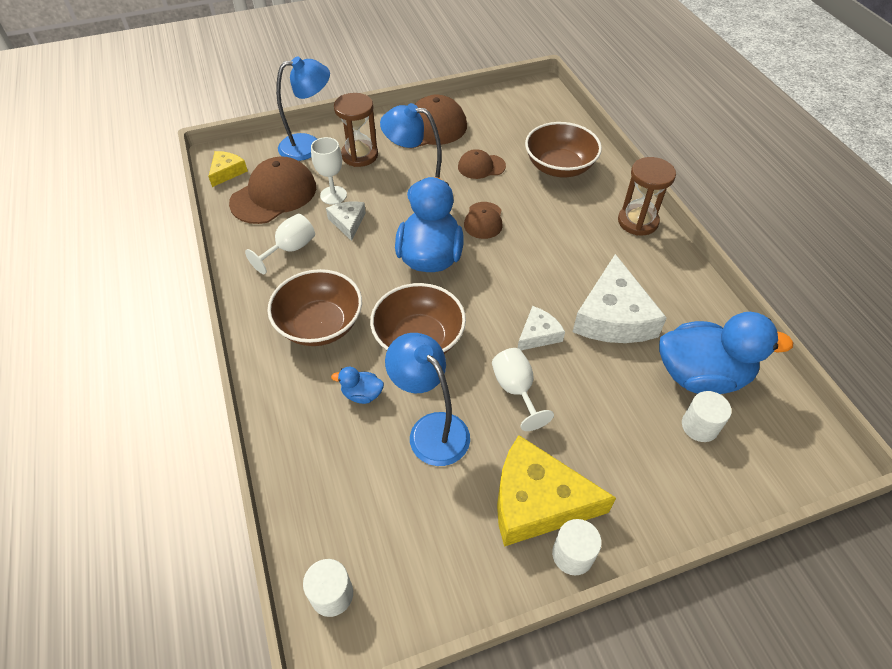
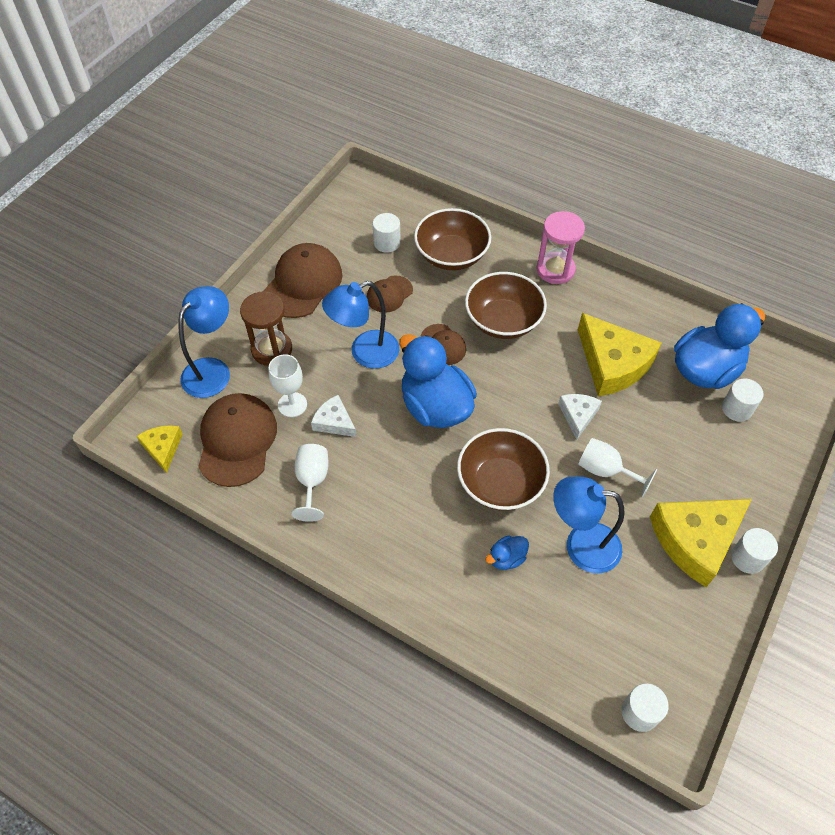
camera: 40 degrees left, 5 degrees up
(320, 325) = (413, 528): brown bowl -> brown bowl (503, 321)
(517, 134) = (387, 243): none -> white cylinder
(613, 316) = (612, 364): white cheese -> yellow cheese
(637, 222) = (555, 270): brown hourglass -> pink hourglass

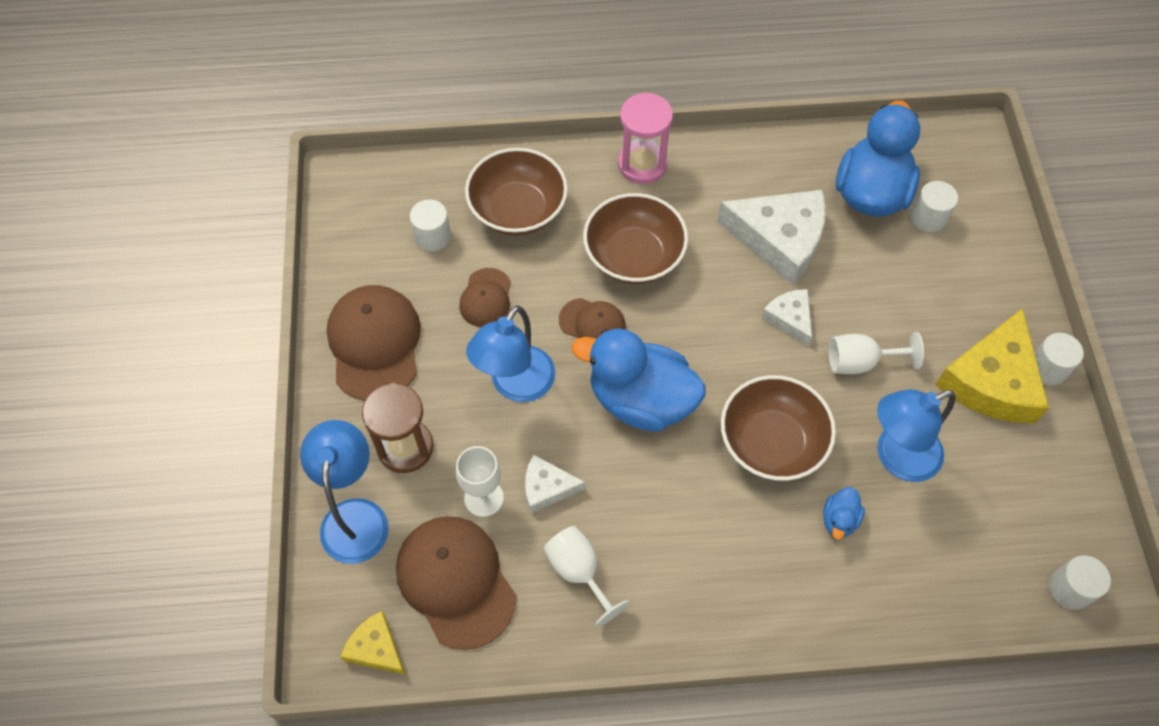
camera: 35 degrees left, 5 degrees up
(612, 364) = (780, 239): yellow cheese -> white cheese

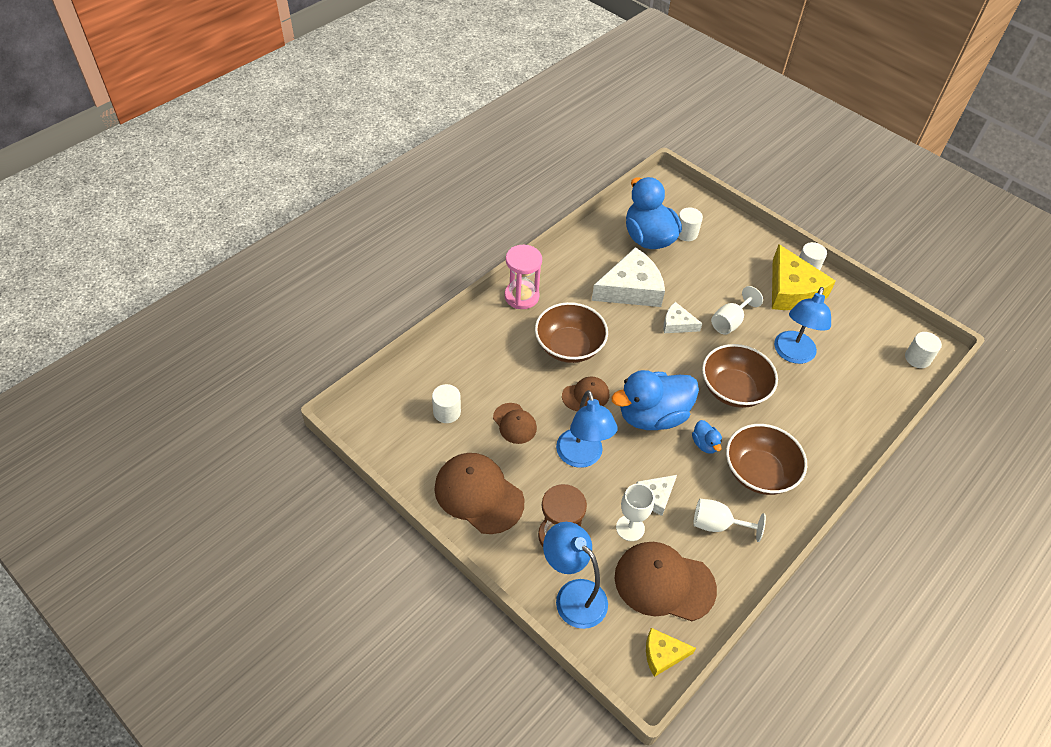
camera: 45 degrees left, 10 degrees down
(518, 210) = (480, 365): brown bowl -> brown bowl (759, 472)
(839, 520) = (800, 402): blue duck -> blue duck (705, 444)

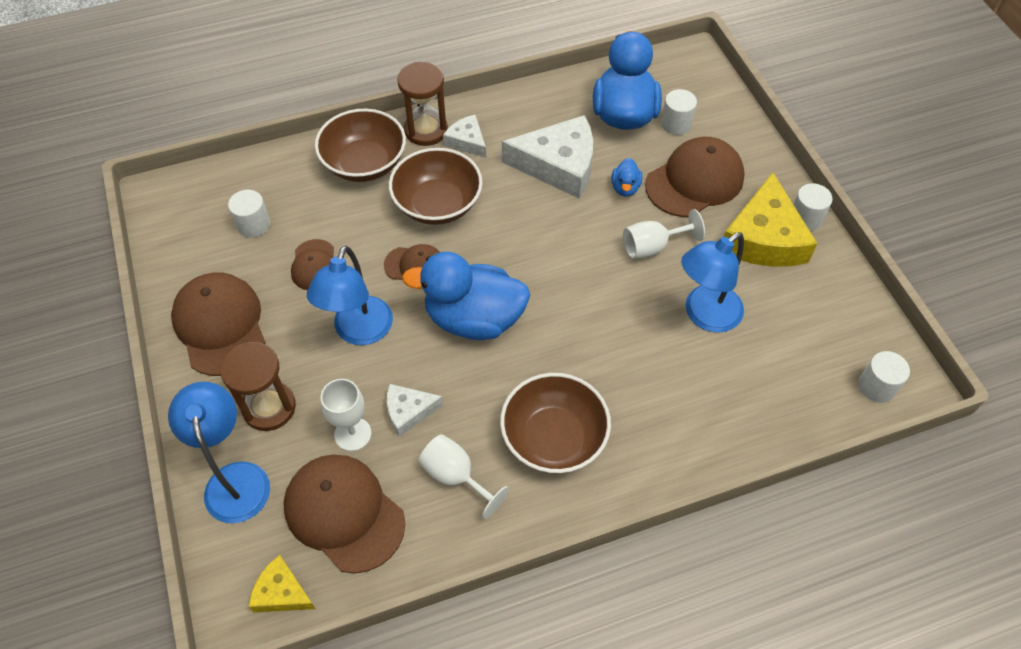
camera: 30 degrees right, 5 degrees up
(521, 296) = (426, 130): pink hourglass -> brown hourglass
(677, 324) = (584, 225): white cheese -> white cheese (467, 141)
(705, 444) = (512, 377): blue duck -> blue duck (625, 188)
(725, 268) = (694, 181): none -> brown cap
(733, 389) = (596, 328): brown bowl -> brown bowl (364, 163)

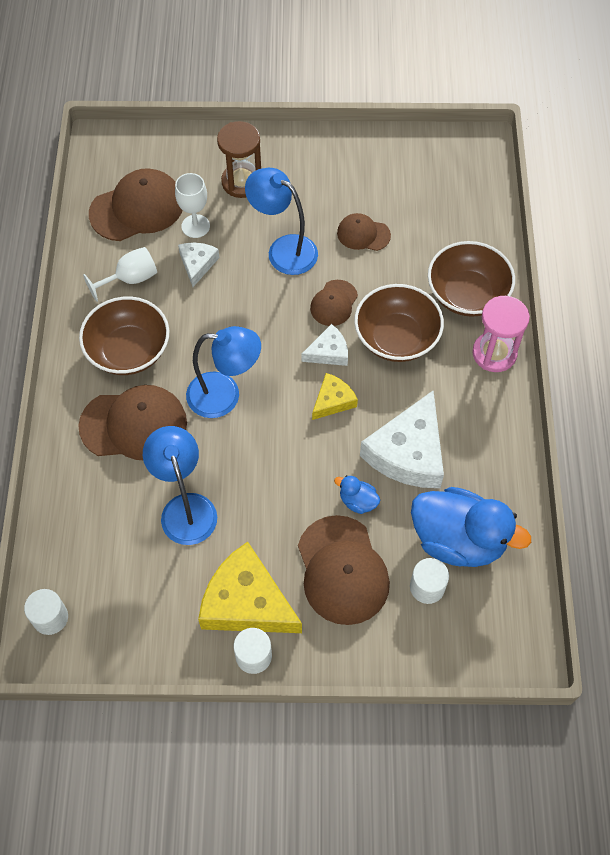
camera: 110 degrees right, 5 degrees up
(220, 325) = (328, 165): brown cap -> brown cap (134, 424)
(235, 479) = (194, 154): blue lamp -> blue lamp (225, 395)
(253, 225) = (423, 202): white cylinder -> none
(282, 592) = (100, 165): yellow cheese -> yellow cheese (333, 401)
(426, 130) = (494, 353): brown hourglass -> pink hourglass
(467, 141) = (467, 383): white cheese -> white cheese (328, 352)
(474, 319) = (261, 330): blue duck -> none
(652, 247) = (277, 496): white goblet -> none

